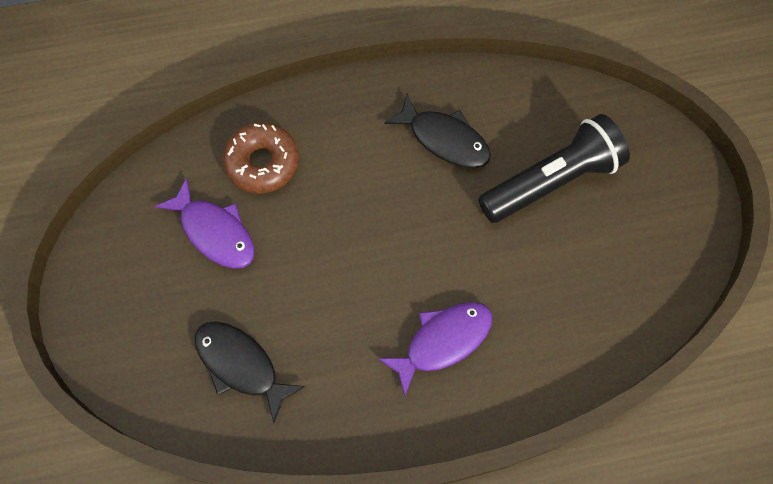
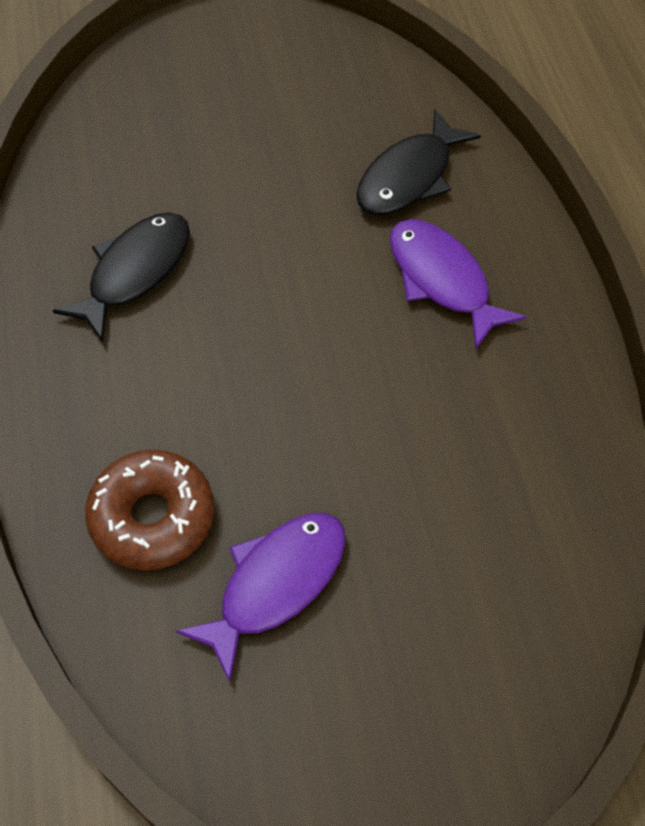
camera: 90 degrees left, 10 degrees down
(241, 365) = (497, 531): black fish -> black fish (409, 177)
(552, 181) = (211, 157): black flashlight -> none

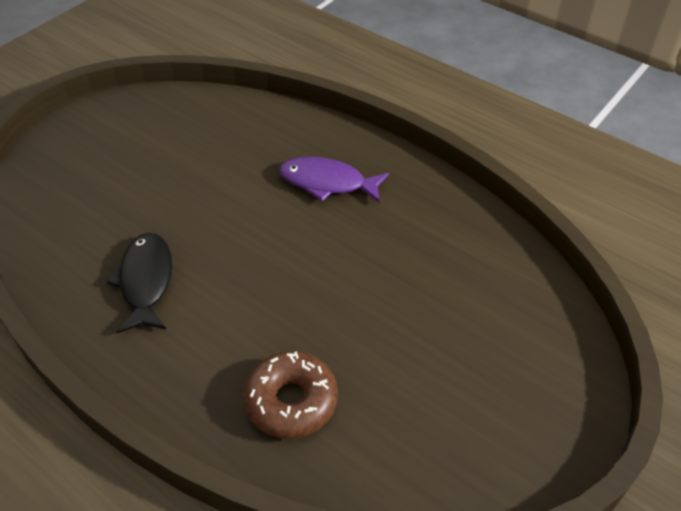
camera: 40 degrees left, 10 degrees down
(276, 584) = (394, 384): purple fish -> none
(409, 177) = (259, 144): black fish -> none

